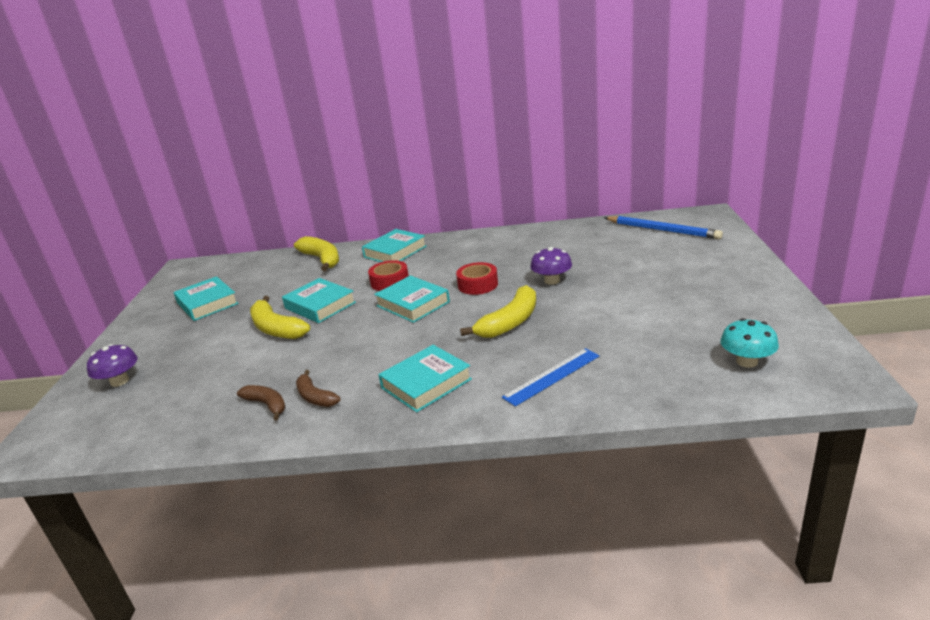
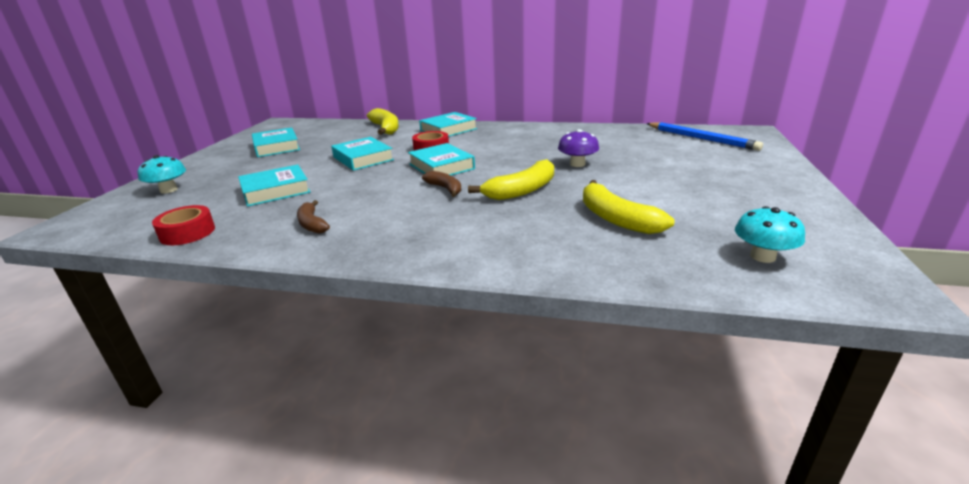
camera: 10 degrees right, 0 degrees up
(120, 381) = (169, 190): purple mushroom -> turquoise mushroom
(267, 405) = (267, 224): brown banana -> brown banana (445, 189)
(276, 328) = (316, 170): yellow banana -> yellow banana (616, 218)
(426, 383) = (417, 228): turquoise book -> turquoise book (275, 191)
(477, 285) = (507, 159): red tape -> red tape (187, 233)
(552, 376) = (542, 239): blue ruler -> none

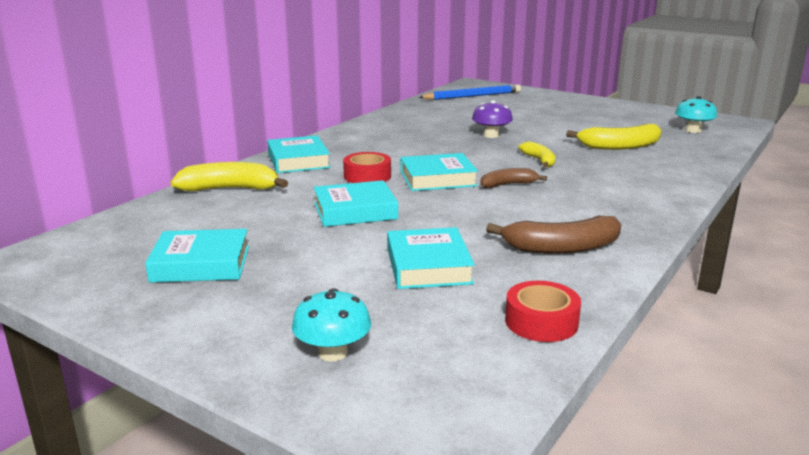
camera: 70 degrees left, 5 degrees down
(312, 224) = (561, 248): brown banana -> brown banana, size x1.63
(522, 190) = (539, 161): yellow banana -> yellow banana, size x0.61

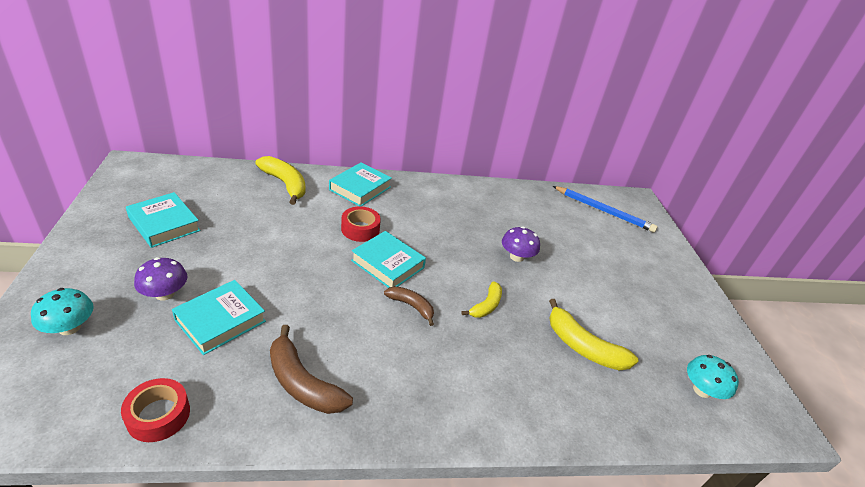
camera: 45 degrees right, 15 degrees up
(343, 286) = (165, 294): none -> purple mushroom
(355, 211) = (291, 249): turquoise book -> none

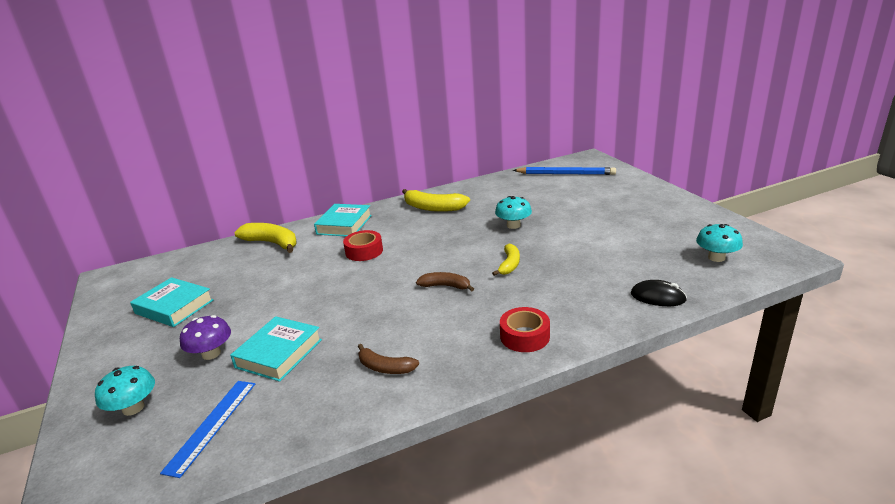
camera: 10 degrees left, 10 degrees down
(120, 379) = (211, 425): none -> blue ruler
(158, 415) = (267, 435): red tape -> red tape (524, 336)
(302, 383) = (385, 367): brown banana -> brown banana, size x0.61
(388, 264) = (405, 266): turquoise book -> none
(516, 257) = (513, 225): purple mushroom -> turquoise mushroom
(583, 346) = (606, 263): yellow banana -> yellow banana (433, 208)
(611, 415) = (658, 297): none -> black mouse

